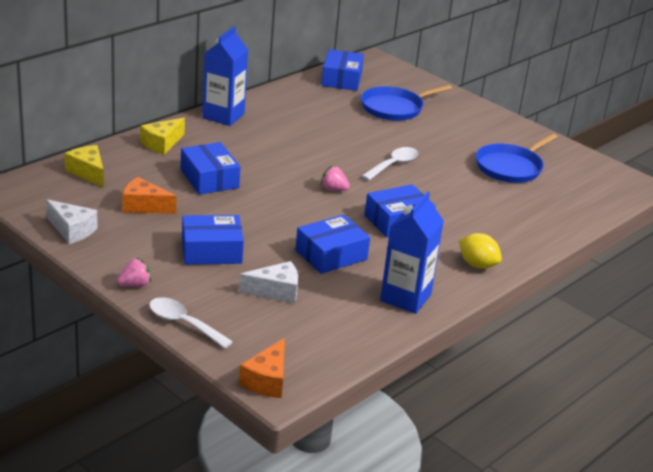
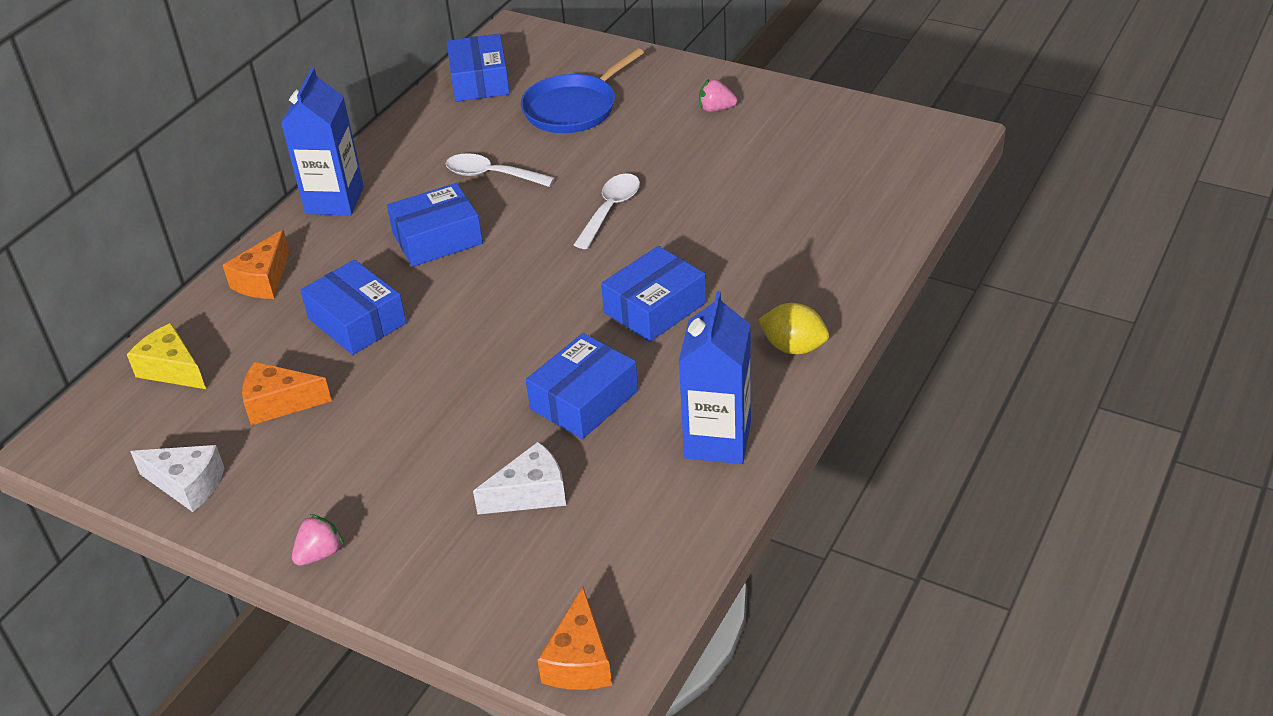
camera: 10 degrees left, 10 degrees up
(162, 144) = (263, 280): yellow cheese -> orange cheese
(183, 323) = (419, 600): white spoon -> white spoon (491, 175)
(211, 251) = (409, 452): blue box -> blue box (437, 238)
(333, 189) = (543, 281): pink strawberry -> pink strawberry (716, 109)
(510, 167) = (772, 161): blue pan -> none

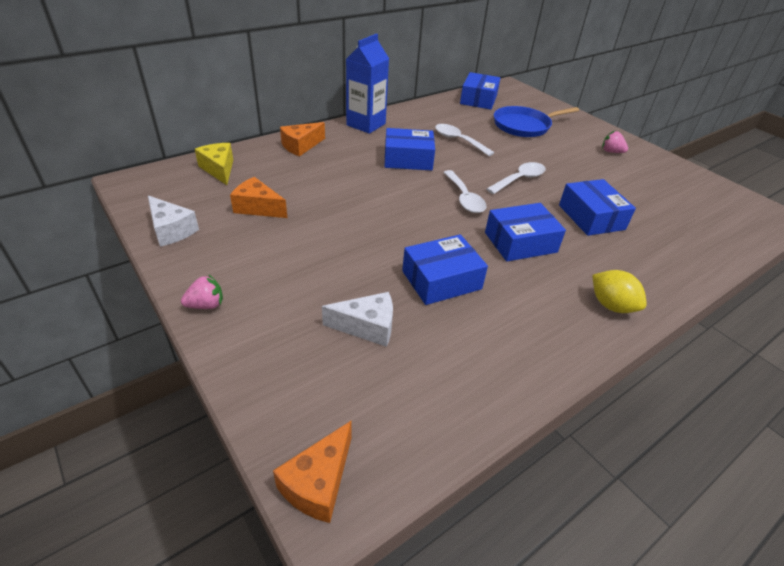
camera: 20 degrees right, 0 degrees up
(357, 321) = (334, 182): blue box -> blue box (591, 217)
(551, 271) = (464, 198): none -> white spoon
(717, 440) = (524, 348): blue carton -> none

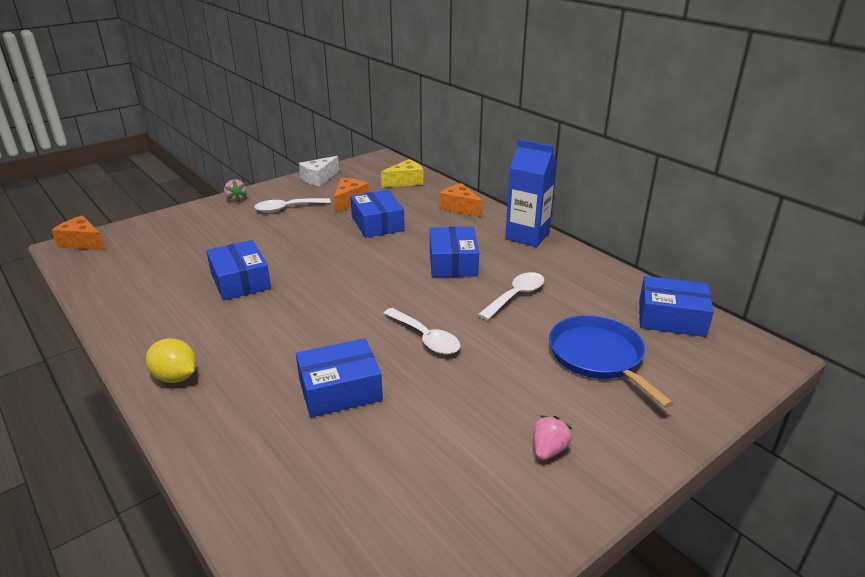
camera: 90 degrees right, 10 degrees down
(367, 327) = (196, 251): white cheese -> none
(464, 198) = (375, 296): white spoon -> white spoon (287, 208)
(520, 242) = (291, 328): blue box -> blue box (377, 223)
(611, 305) = (175, 377): yellow lemon -> yellow lemon turned 75 degrees clockwise

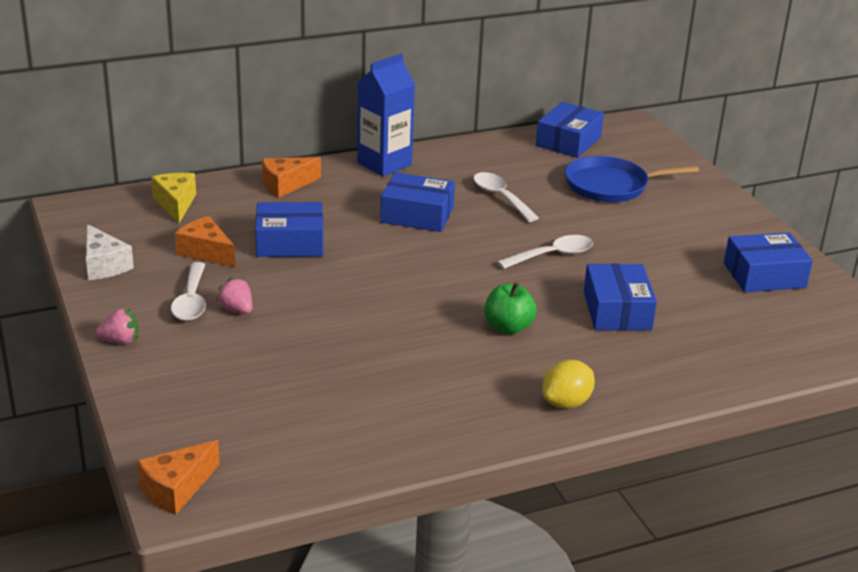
camera: 75 degrees left, 0 degrees up
(240, 281) = (381, 352): blue box -> blue box (764, 275)
(290, 331) = (508, 327): none -> green apple
(548, 450) = (715, 233): pink strawberry -> pink strawberry (237, 310)

